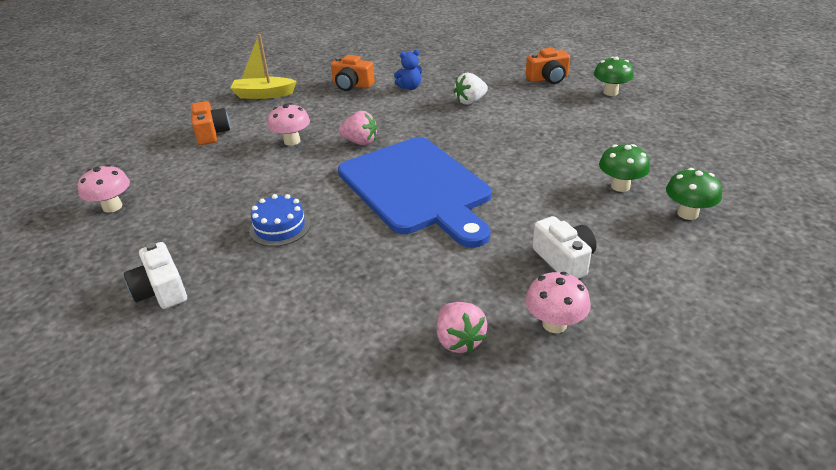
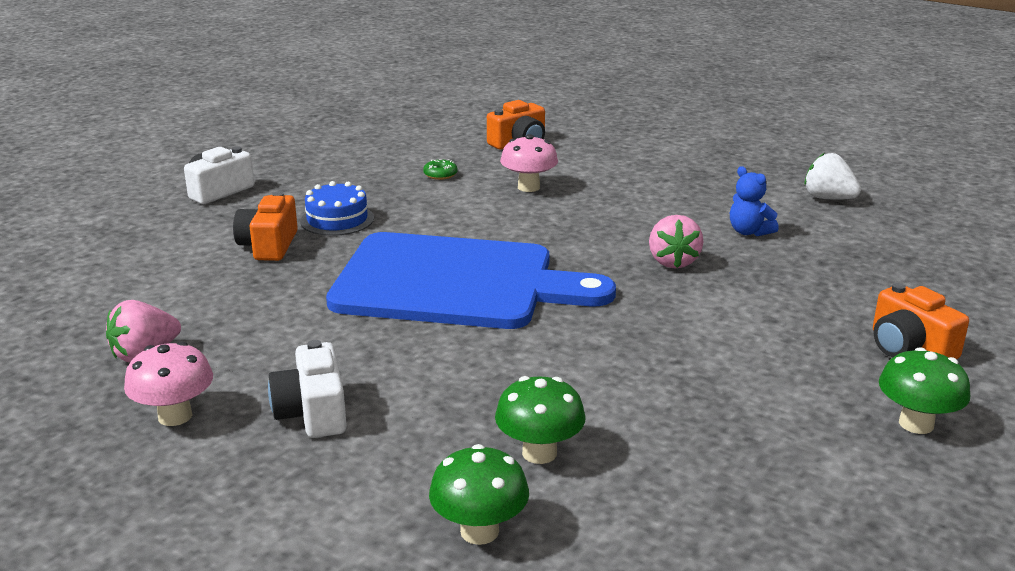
camera: 70 degrees right, 10 degrees down
(112, 207) = (349, 138): pink mushroom -> none
(237, 172) = (440, 175): none -> green donut
(263, 94) = (638, 147): yellow boat -> none
(352, 85) = (716, 192): orange camera -> orange camera (269, 245)
(360, 142) = (553, 227): pink strawberry -> pink strawberry (673, 262)
(417, 188) = (454, 282): blue cutting board -> blue cutting board turned 120 degrees counterclockwise
(470, 101) = (743, 285): white strawberry -> white strawberry (828, 198)
(564, 260) = (313, 412): white camera -> white camera turned 120 degrees clockwise

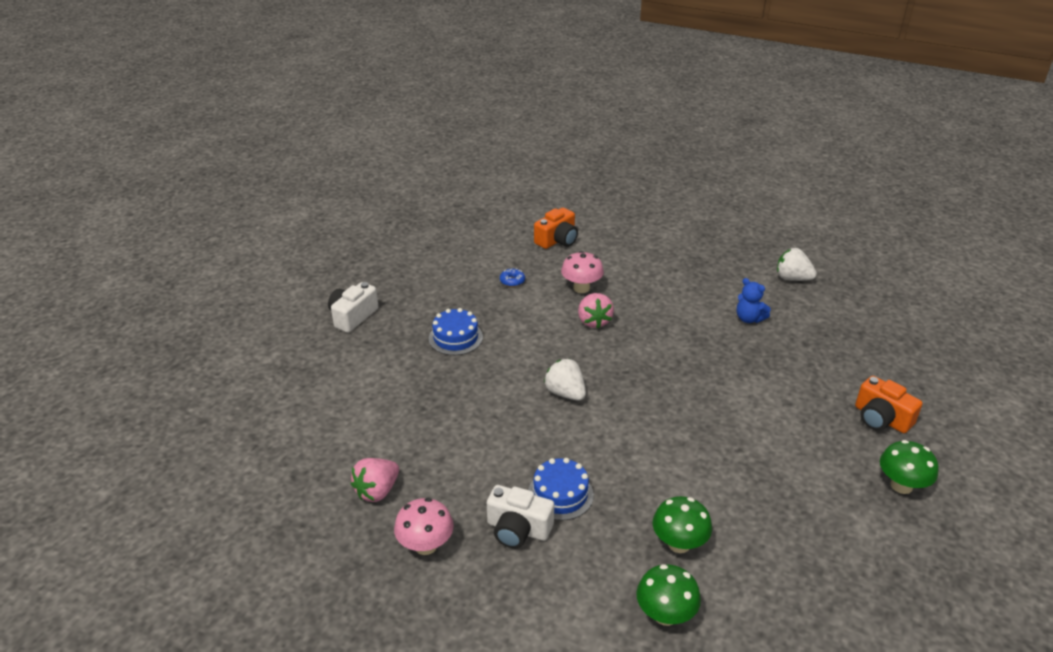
camera: 10 degrees left, 10 degrees up
(269, 245) = (417, 371): orange camera -> none
(313, 412) = (518, 529): white camera -> white camera turned 45 degrees counterclockwise
(393, 382) = (560, 494): none -> blue cake
(440, 175) = (512, 281): green donut -> blue donut
(454, 282) = (565, 393): blue cutting board -> white strawberry
(673, 262) = (707, 355): pink strawberry -> pink strawberry (594, 321)

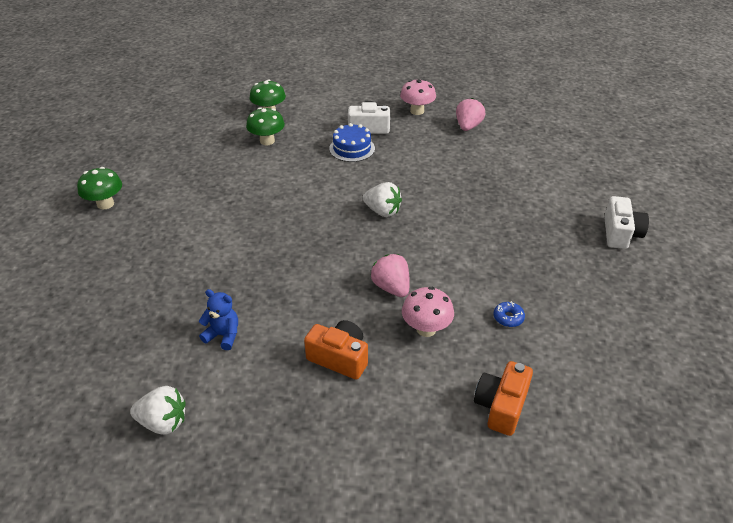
camera: 160 degrees right, 5 degrees up
(455, 338) = (510, 236): blue cake -> none
(881, 418) = (103, 253): orange camera -> orange camera (339, 358)

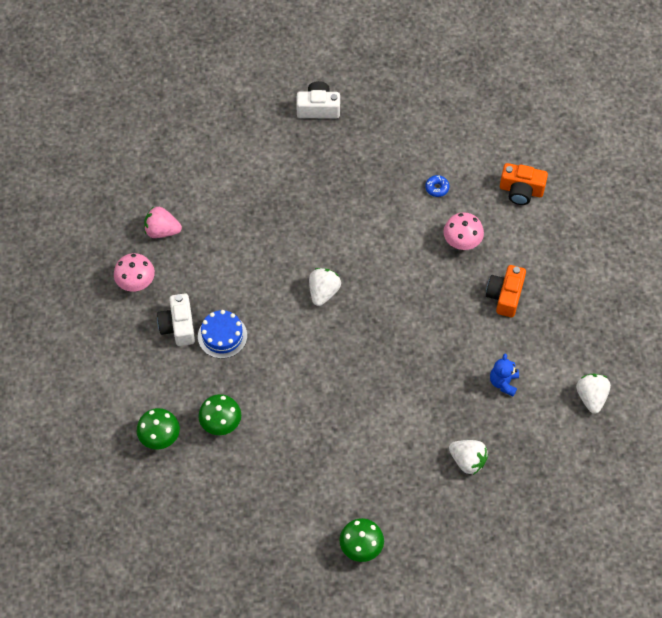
camera: 100 degrees left, 20 degrees up
(146, 289) = (467, 460): none -> white strawberry
(391, 287) = (422, 271): pink strawberry -> none

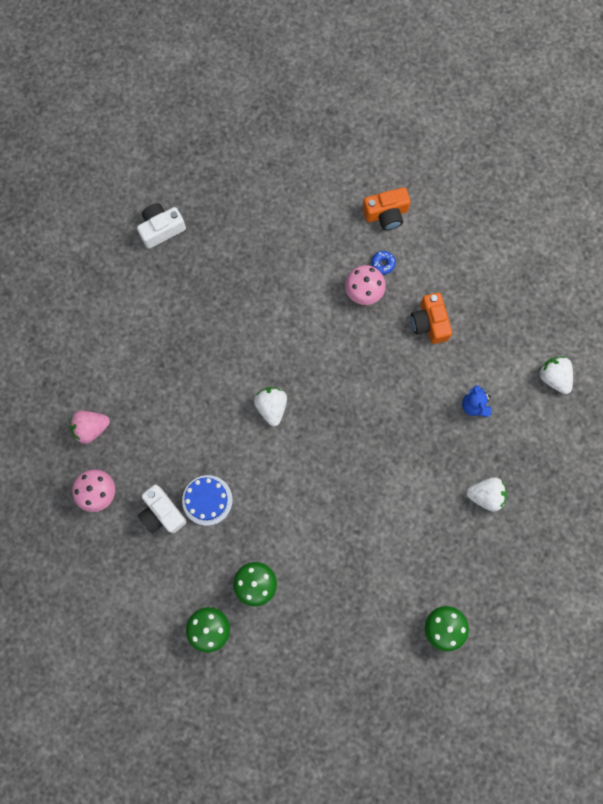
camera: 30 degrees left, 15 degrees up
(437, 188) = (312, 251): blue donut -> blue donut (383, 264)

